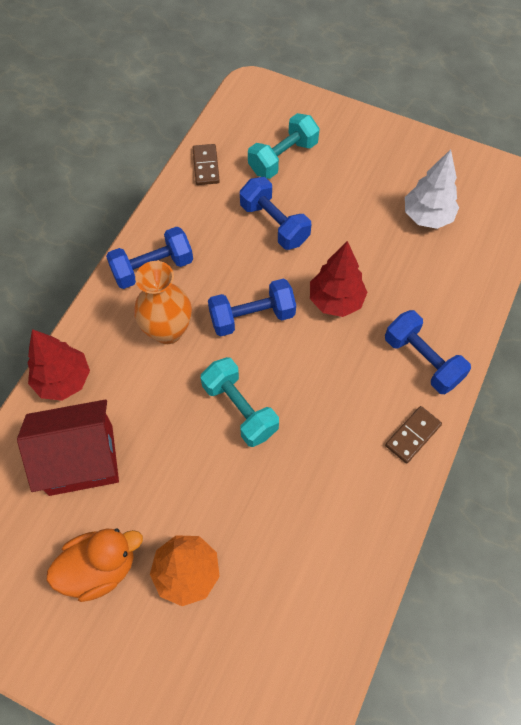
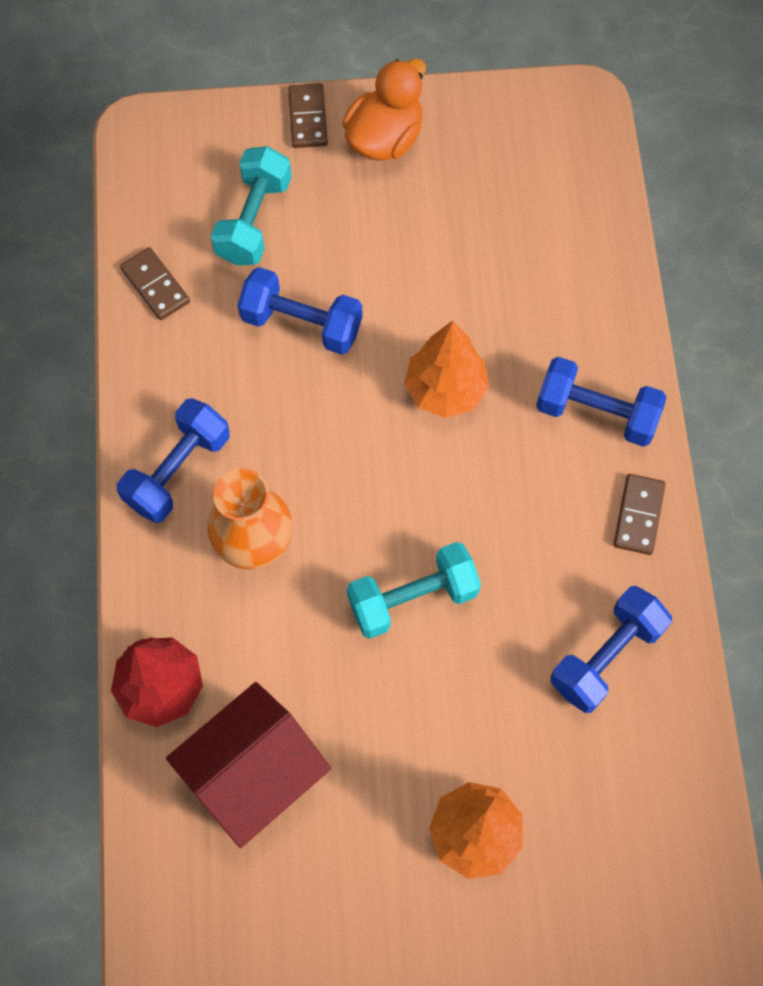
camera: 30 degrees left, 5 degrees up
(100, 568) = (367, 890): orange duck -> orange duck (385, 138)
(240, 409) = (412, 598): turquoise dumbbell -> turquoise dumbbell turned 45 degrees counterclockwise
(252, 317) = (352, 469): blue dumbbell -> blue dumbbell (606, 656)
(336, 301) = (445, 390): red tree -> orange tree
(348, 119) = (308, 118): none -> brown domino
(427, 217) = (493, 212): white tree -> none

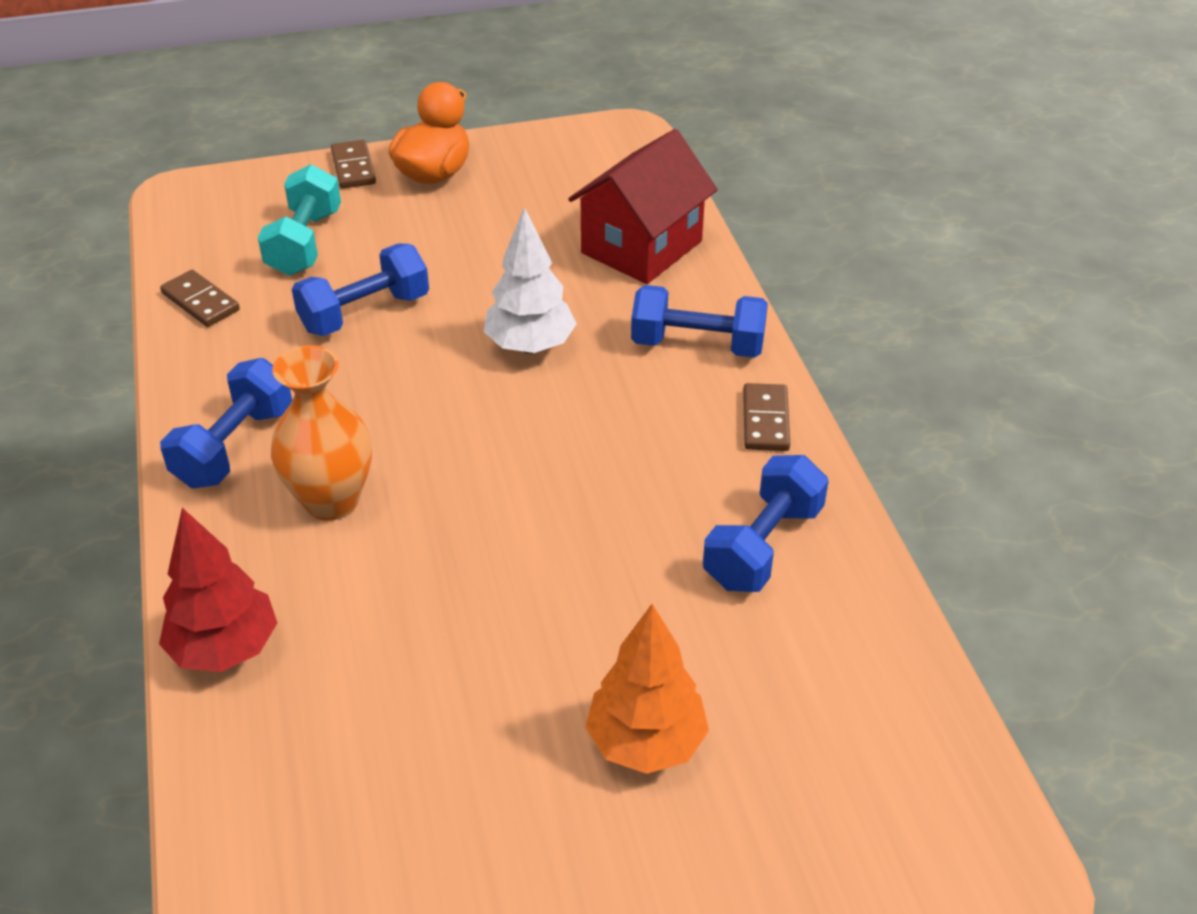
camera: 10 degrees left, 25 degrees down
(254, 774) = (352, 722): red house -> red house (641, 247)
(301, 324) = (365, 313): blue dumbbell -> blue dumbbell turned 45 degrees counterclockwise
(412, 598) = (525, 523): turquoise dumbbell -> none
(445, 390) = (530, 346): orange tree -> white tree

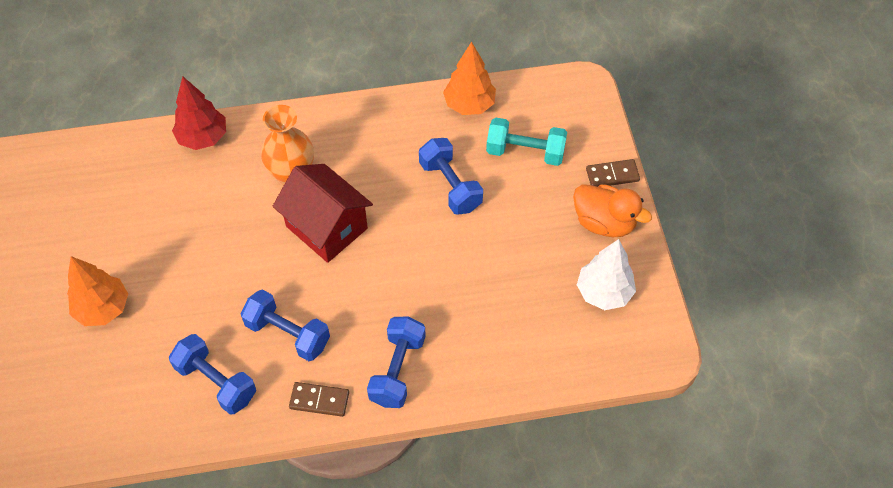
camera: 95 degrees right, 15 degrees up
(201, 301) = (469, 105): brown domino -> orange tree
(235, 446) = (341, 131): blue dumbbell -> blue dumbbell (288, 334)
(530, 346) = (408, 273): white tree -> white tree (604, 292)
(641, 247) = (508, 347): red house -> red house (326, 227)

